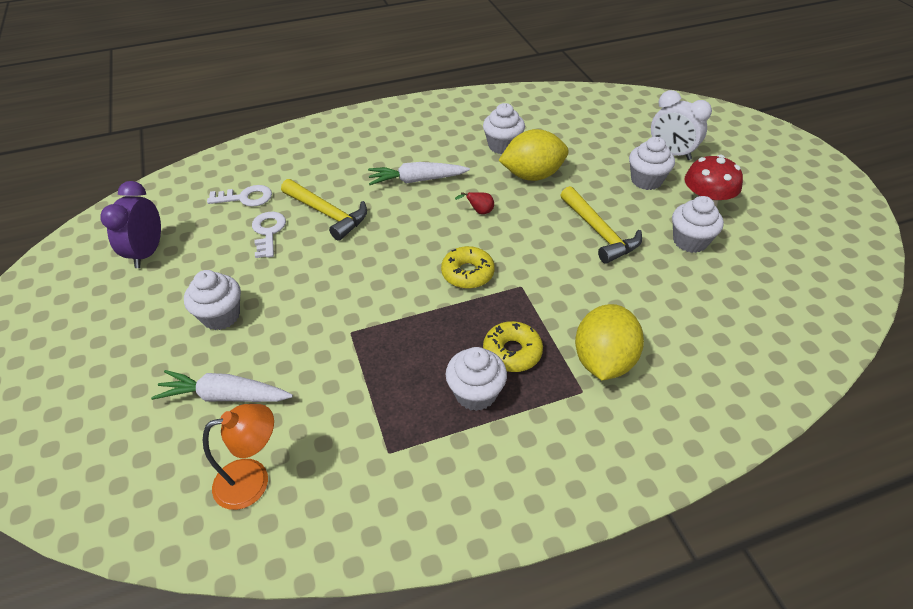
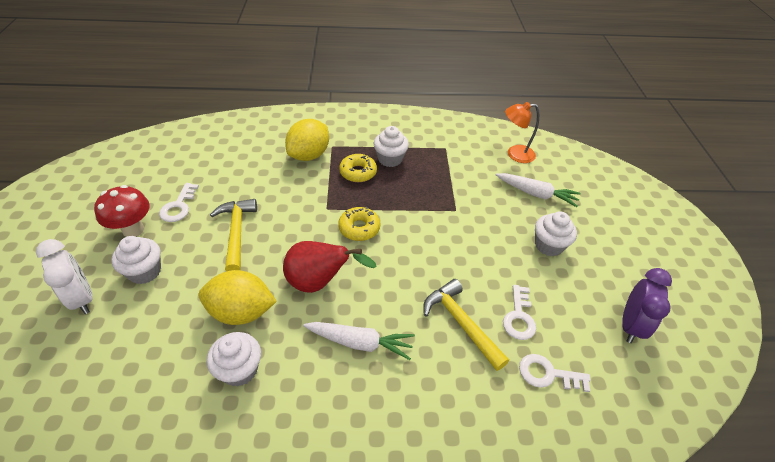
camera: 165 degrees left, 0 degrees up
(479, 212) = (319, 282): red pear -> red pear, size x2.44
(690, 241) = (179, 206): white cupcake -> white key

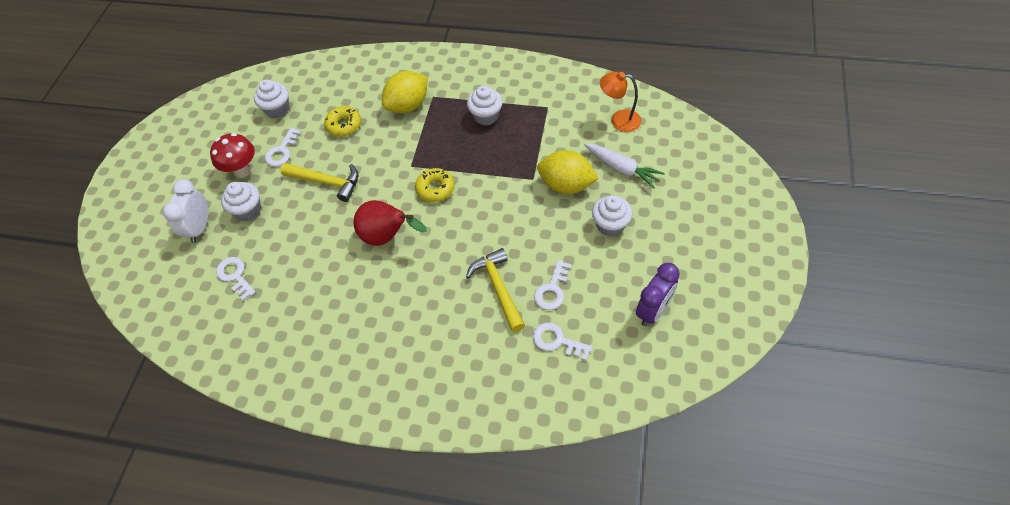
camera: 20 degrees right, 10 degrees up
(82, 298) = (199, 228): white clock -> white clock turned 150 degrees counterclockwise
(135, 351) = (235, 276): none -> white key
(236, 232) = (327, 182): yellow hammer -> yellow hammer turned 105 degrees clockwise
(239, 370) = (309, 301): white cupcake -> white cupcake (277, 109)
(241, 312) = (319, 255): yellow lemon -> yellow lemon (566, 185)
(358, 172) = (450, 129): yellow donut -> yellow donut (344, 125)
(359, 342) = (407, 293): white carrot -> none

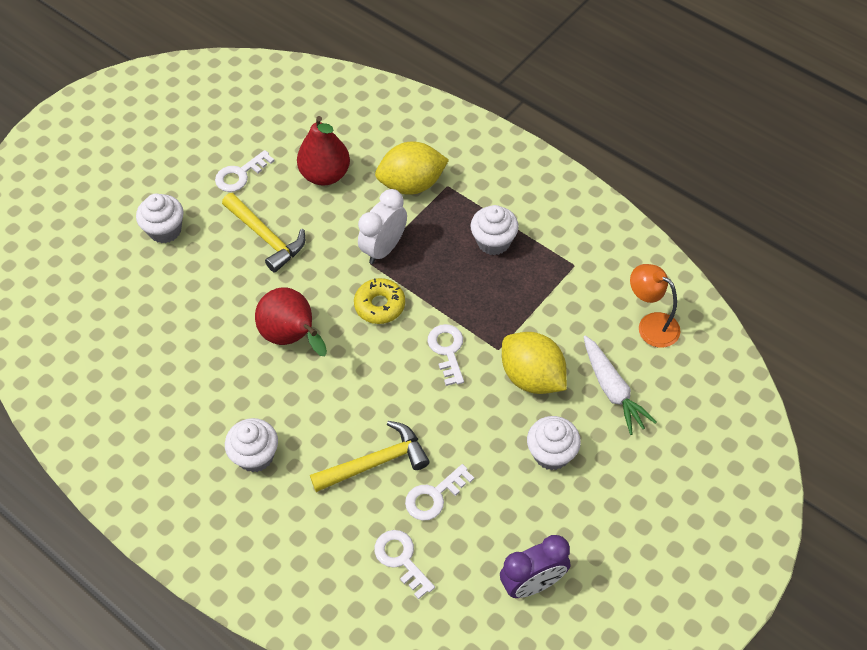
camera: 25 degrees right, 0 degrees up
(199, 228) = (105, 226): white clock -> white clock (384, 248)
(235, 276) = (110, 301): white key -> white key (447, 350)
(242, 170) = (185, 178): red mushroom -> none
(277, 109) = (264, 119): white cupcake -> white cupcake (255, 456)
(344, 125) = (325, 175): yellow donut -> red pear
(498, 288) = (376, 462): yellow hammer -> yellow hammer turned 60 degrees clockwise

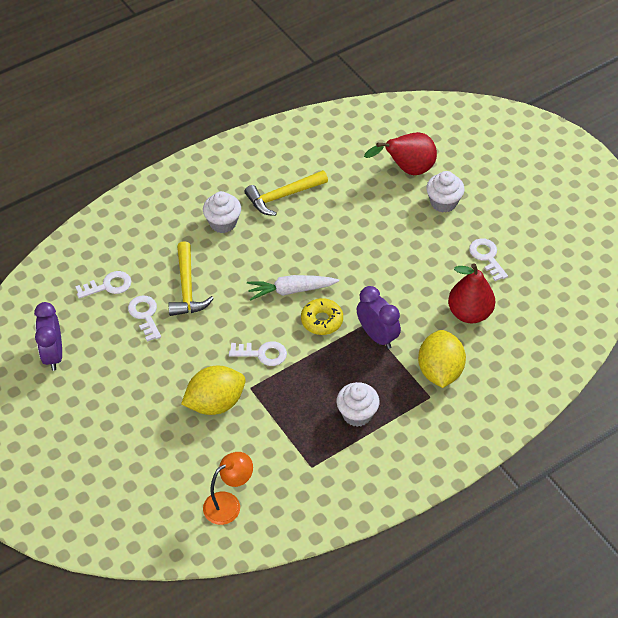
camera: 105 degrees right, 5 degrees down
(266, 237) = (415, 262): yellow hammer -> yellow hammer (283, 196)
(292, 337) = (313, 261): red pear -> red pear (407, 170)
(384, 248) = (377, 336): white clock -> purple clock
(551, 453) = (145, 396): white cupcake -> none
(612, 389) = (181, 454): white carrot -> white carrot (291, 290)

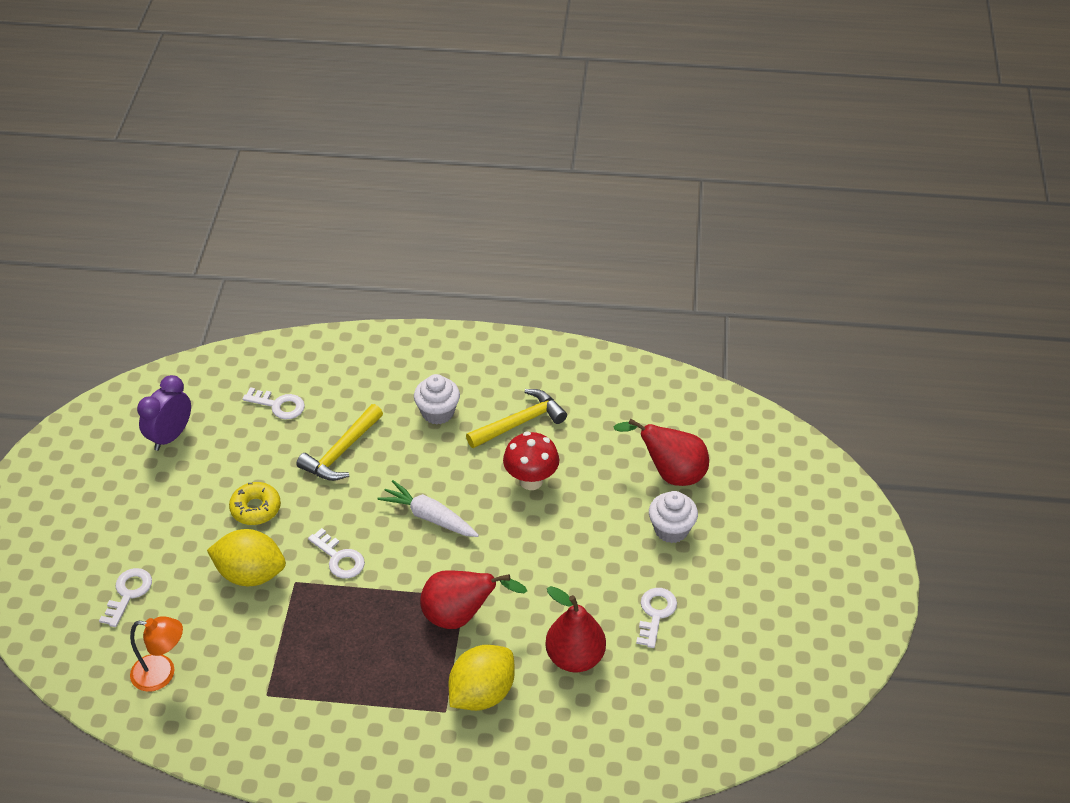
camera: 40 degrees right, 5 degrees down
(145, 315) = (280, 452): white key -> white key (128, 593)
(283, 196) = (520, 422): yellow hammer -> yellow hammer turned 135 degrees clockwise
(322, 320) = (426, 565): yellow donut -> yellow donut (256, 508)
(329, 227) = (531, 481): none -> red mushroom
(357, 414) = (360, 676): white cupcake -> none
(377, 336) = (461, 616): purple clock -> red pear

